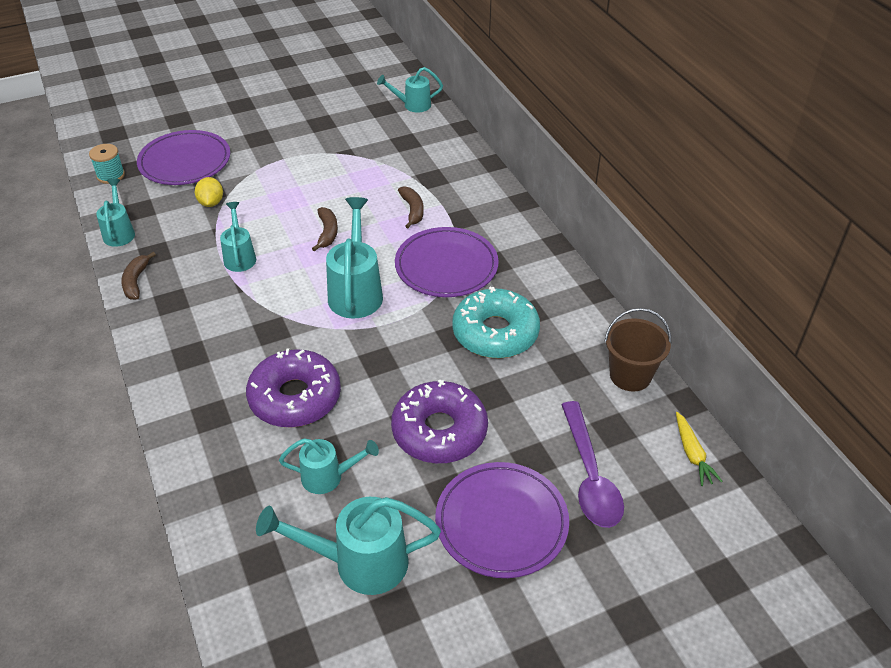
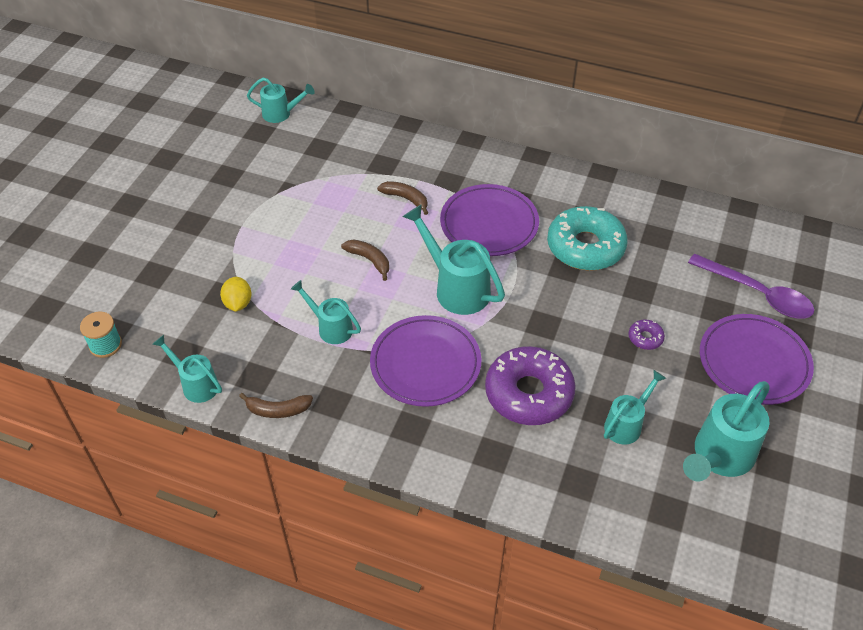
camera: 45 degrees left, 5 degrees up
(136, 281) = (278, 410): brown banana -> brown banana turned 45 degrees counterclockwise
(185, 162) = (157, 286): purple plate -> purple plate (425, 364)
(211, 203) = (238, 303): yellow lemon -> yellow lemon turned 45 degrees clockwise
(413, 105) = (281, 114): turquoise watering can -> turquoise watering can turned 120 degrees counterclockwise
(439, 431) = (645, 338): purple donut -> purple donut, size x0.42
(630, 375) = (695, 214): brown bucket -> none
(692, 454) = (786, 237): yellow carrot -> none

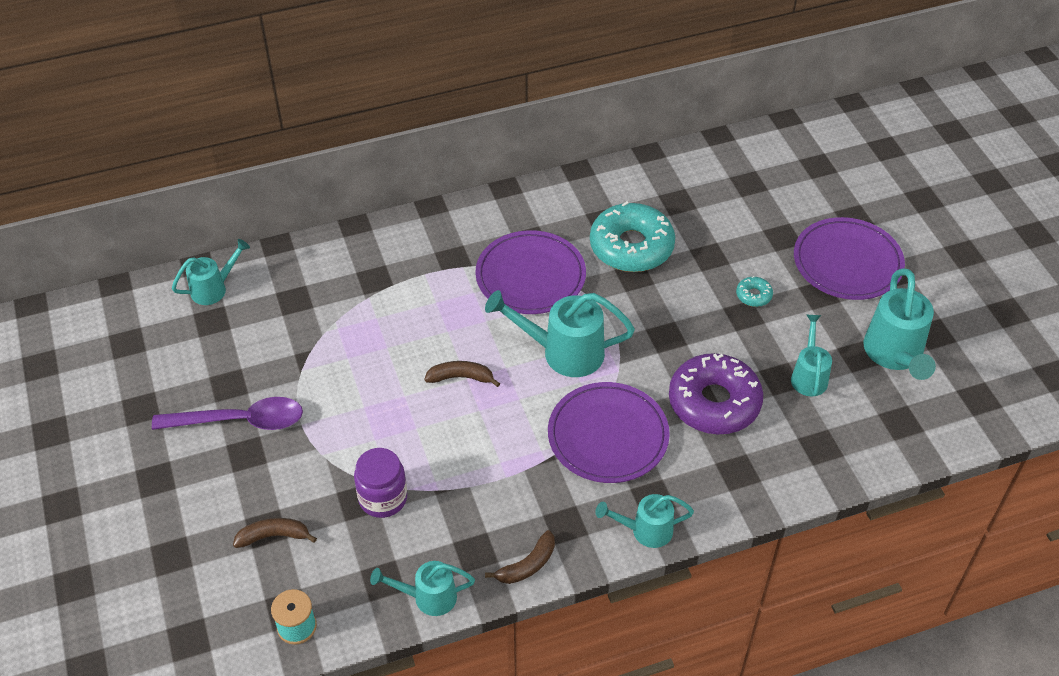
camera: 40 degrees left, 0 degrees up
(238, 303) = (383, 498): yellow lemon -> purple jar
(331, 327) = (493, 461): turquoise watering can -> turquoise watering can (645, 530)
(406, 199) = (432, 299): brown banana -> brown banana (274, 536)
(645, 338) = (753, 295): purple donut -> turquoise donut
(757, 294) = (797, 204): purple spoon -> purple spoon (240, 421)

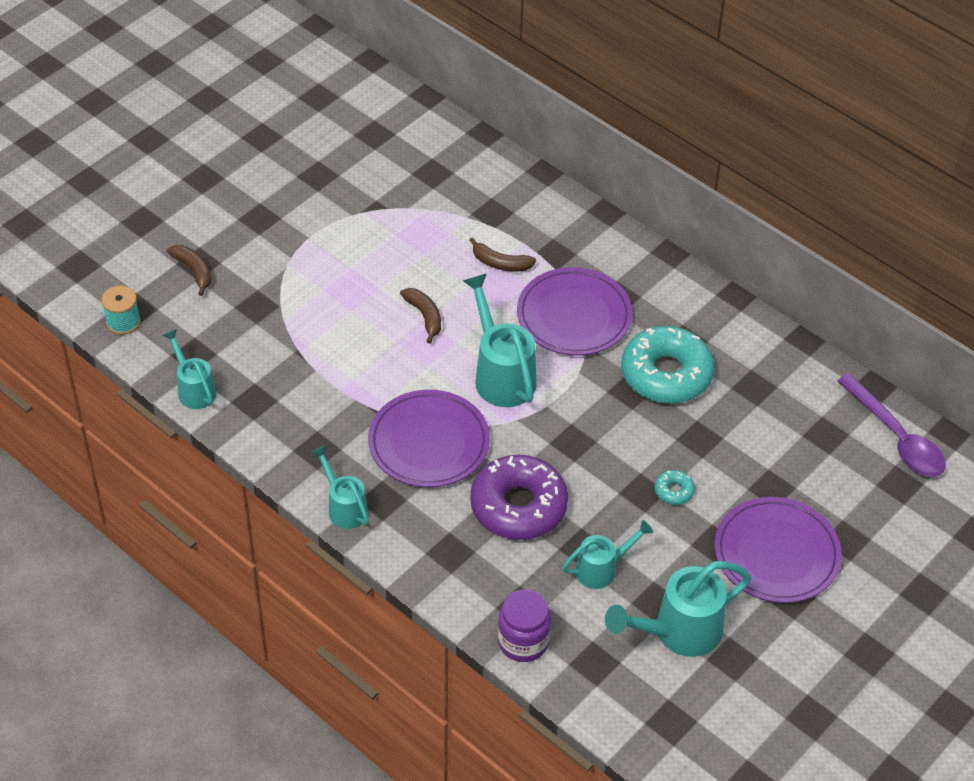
camera: 60 degrees right, 0 degrees up
(213, 289) = (408, 119): turquoise watering can -> none
(240, 421) = (287, 199): purple spoon -> purple spoon (896, 437)
(383, 498) = (269, 320): purple jar -> purple jar (523, 642)
(527, 565) = (261, 440): brown banana -> brown banana (500, 263)

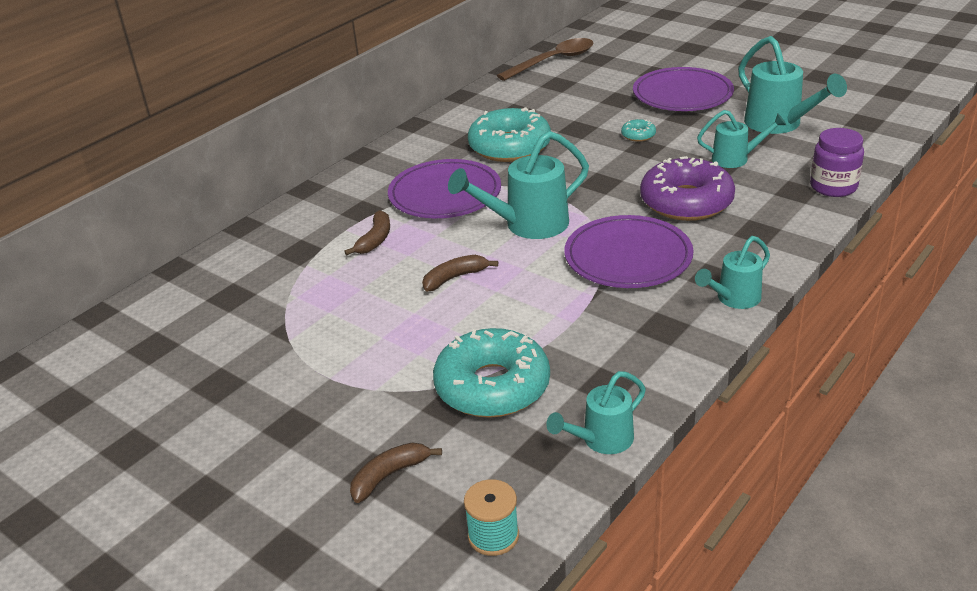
camera: 90 degrees left, 15 degrees down
(271, 332) = (492, 386): none -> turquoise donut
(601, 569) = (735, 159): turquoise watering can -> turquoise watering can turned 120 degrees clockwise
(896, 437) = (553, 61): purple spoon -> brown spoon

